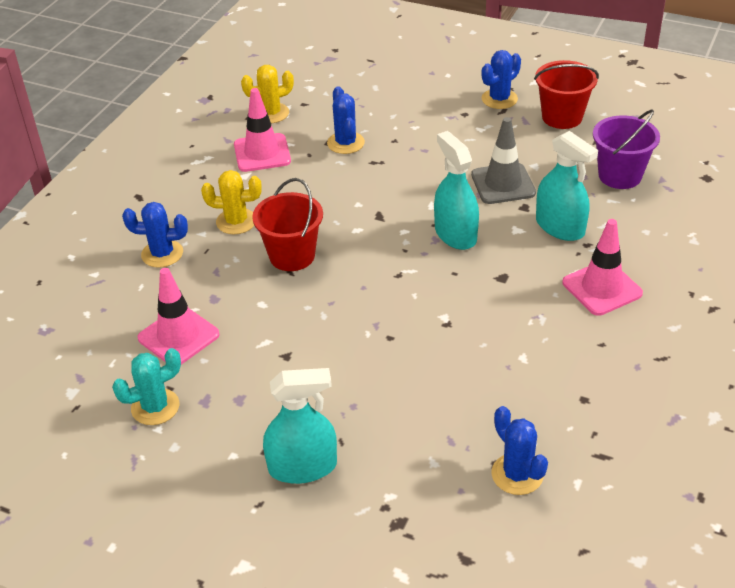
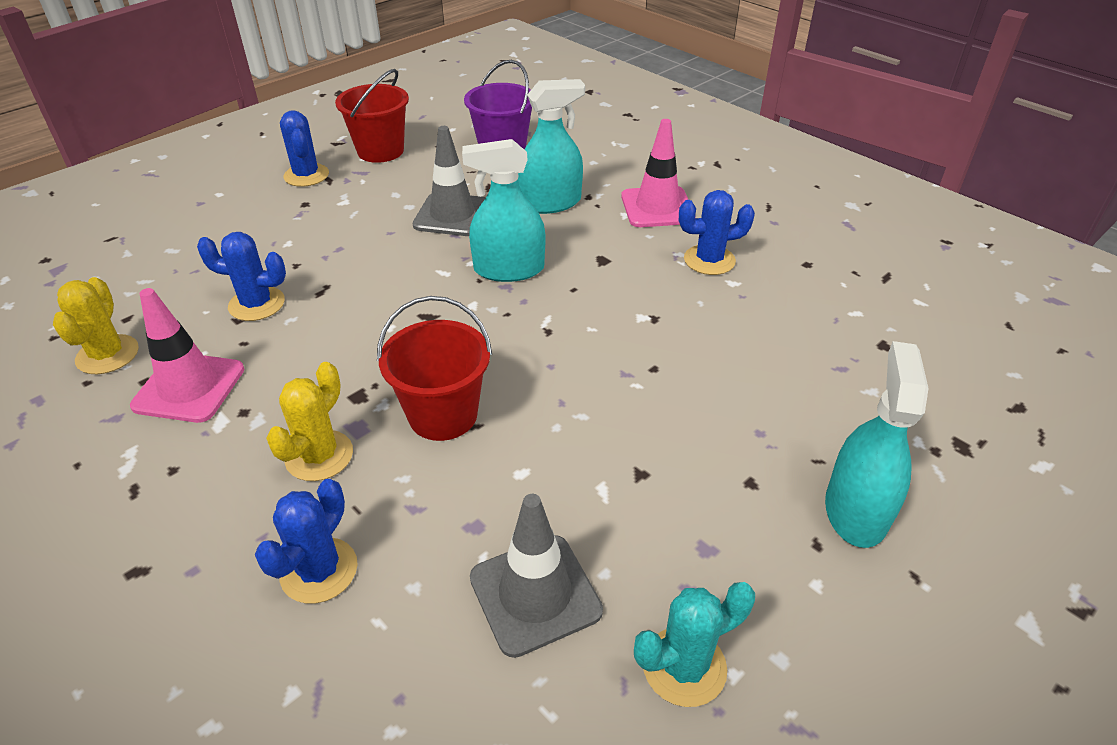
camera: 70 degrees left, 0 degrees up
(155, 407) = (684, 666): turquoise cactus -> turquoise cactus turned 75 degrees clockwise
(178, 336) = (535, 594): pink traffic cone -> grey traffic cone
(517, 474) = (901, 335): blue cactus -> blue cactus (709, 260)

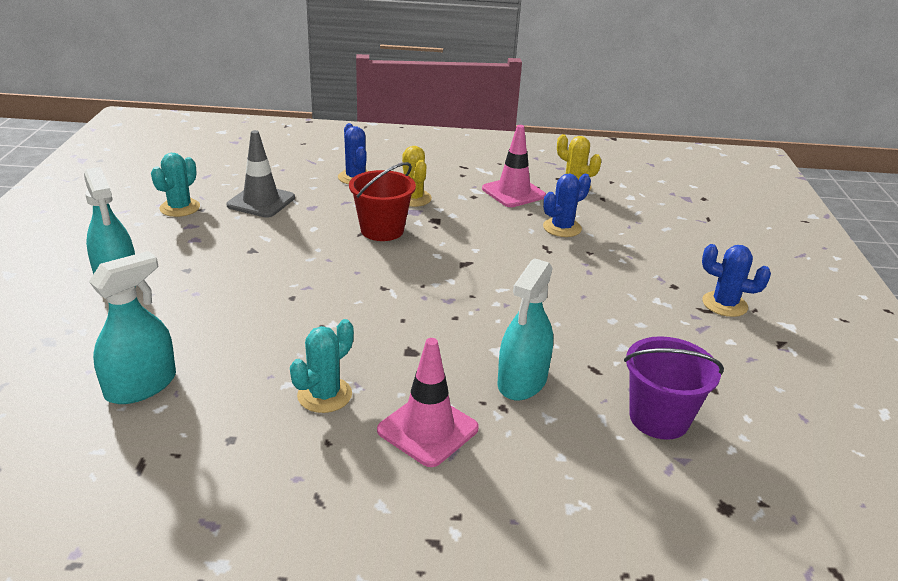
camera: 135 degrees right, 10 degrees down
(380, 151) = (736, 354): red bucket -> none
(452, 215) = (570, 329): grey traffic cone -> none
(509, 269) = (464, 311): turquoise spray bottle -> turquoise spray bottle (141, 386)
(709, 260) = (324, 395): blue cactus -> turquoise cactus

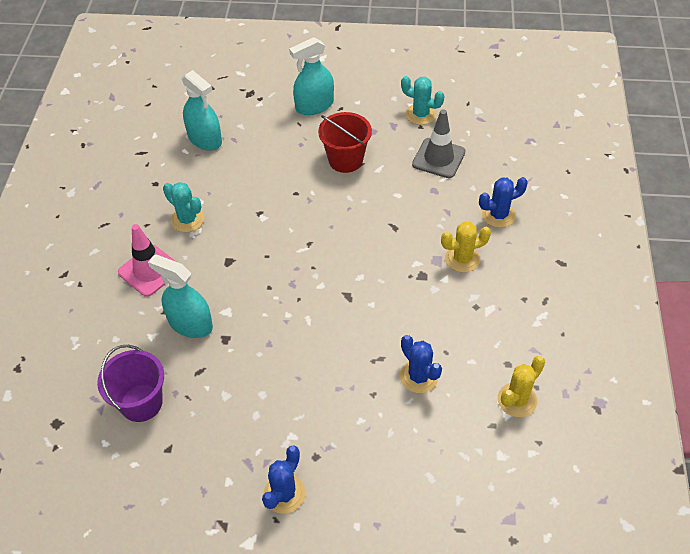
camera: 95 degrees right, 20 degrees up
(382, 230) = (398, 239): red bucket -> red bucket (345, 160)
(513, 192) = (490, 341): pink traffic cone -> none

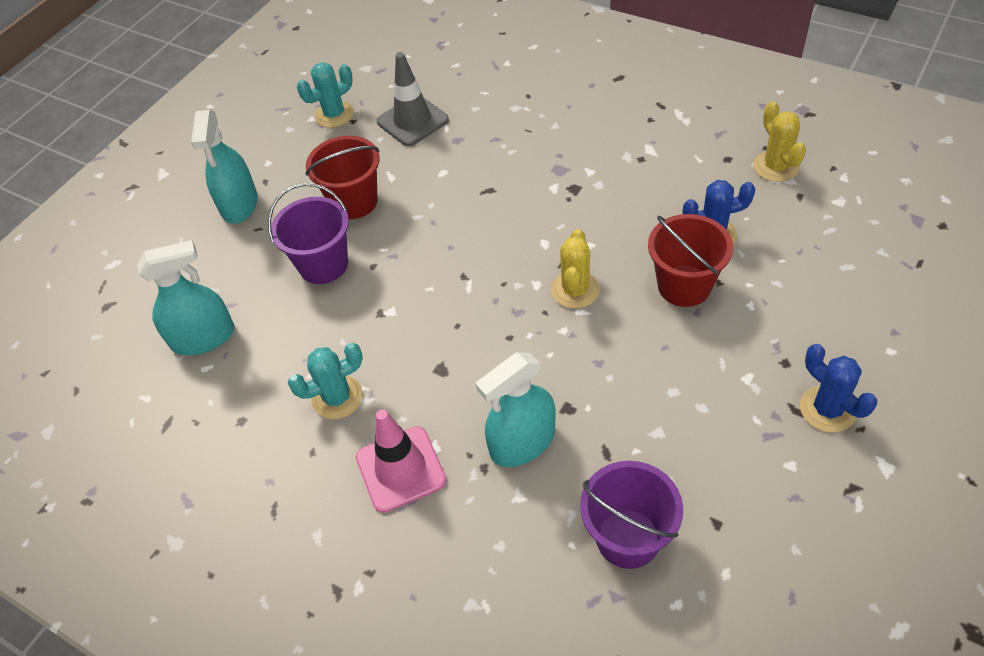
camera: 60 degrees left, 0 degrees up
(285, 168) = (323, 264): none -> purple bucket
(359, 373) = (684, 286): none -> red bucket
(462, 259) = (570, 148): yellow cactus -> yellow cactus (575, 290)
(498, 215) = (527, 101): blue cactus -> none

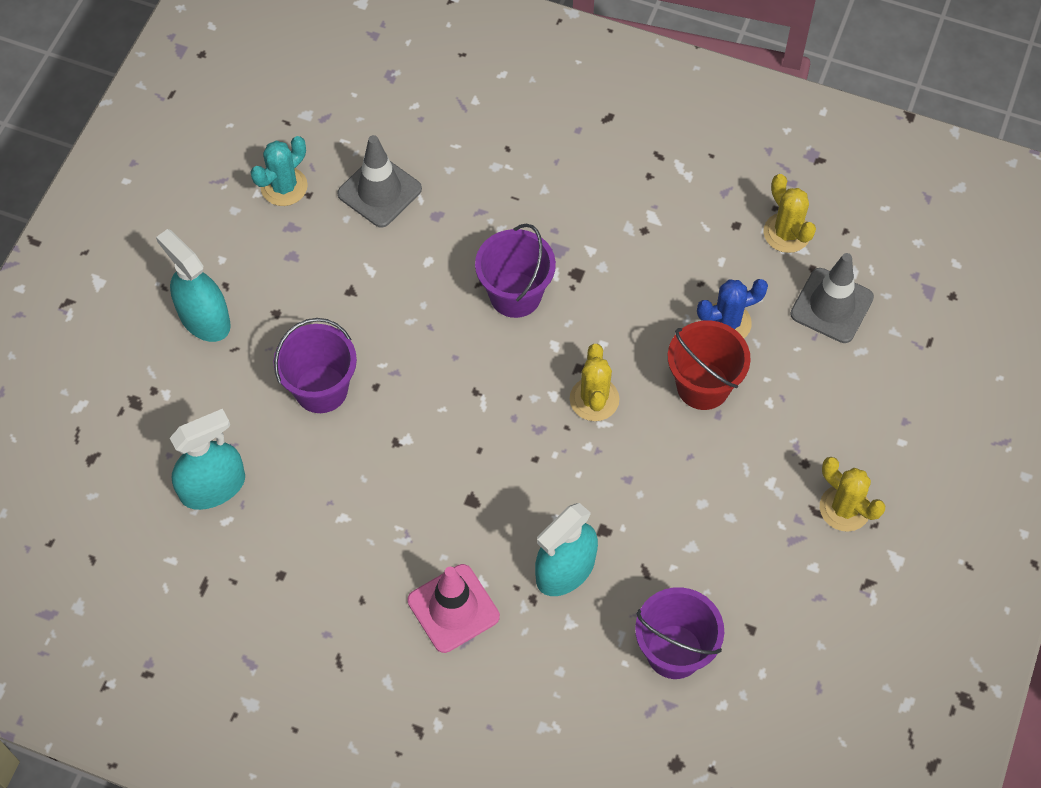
camera: 15 degrees left, 10 degrees up
(239, 204) = (204, 318): turquoise spray bottle -> turquoise spray bottle turned 150 degrees clockwise
(337, 398) = (373, 541): turquoise cactus -> none
(354, 202) = (336, 306): red bucket -> none
(515, 201) = (515, 295): none -> purple bucket
(818, 227) = (831, 306): none -> grey traffic cone
(827, 409) = (844, 508): blue cactus -> yellow cactus

